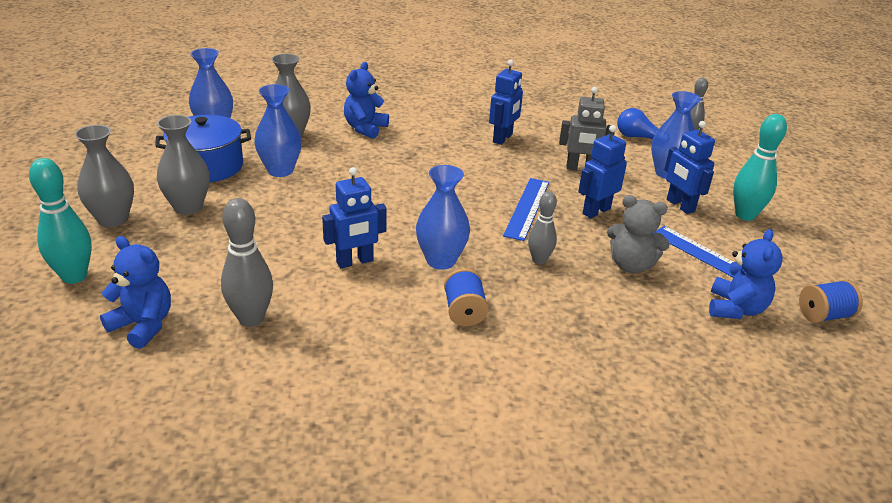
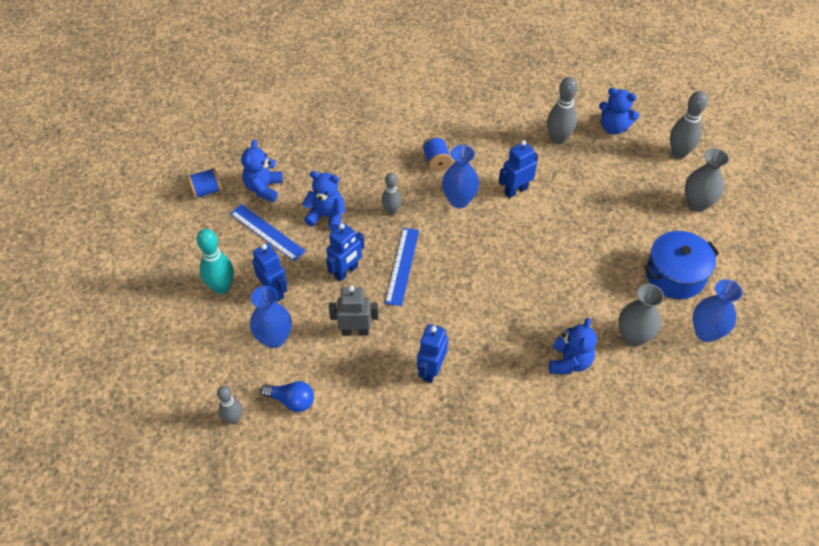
camera: 175 degrees right, 20 degrees up
(74, 276) = (679, 153): turquoise bowling pin -> grey bowling pin
(188, 207) = (656, 224): grey vase -> none
(280, 170) = (614, 280): blue vase -> none
(631, 265) = (327, 216): grey teddy bear -> blue teddy bear

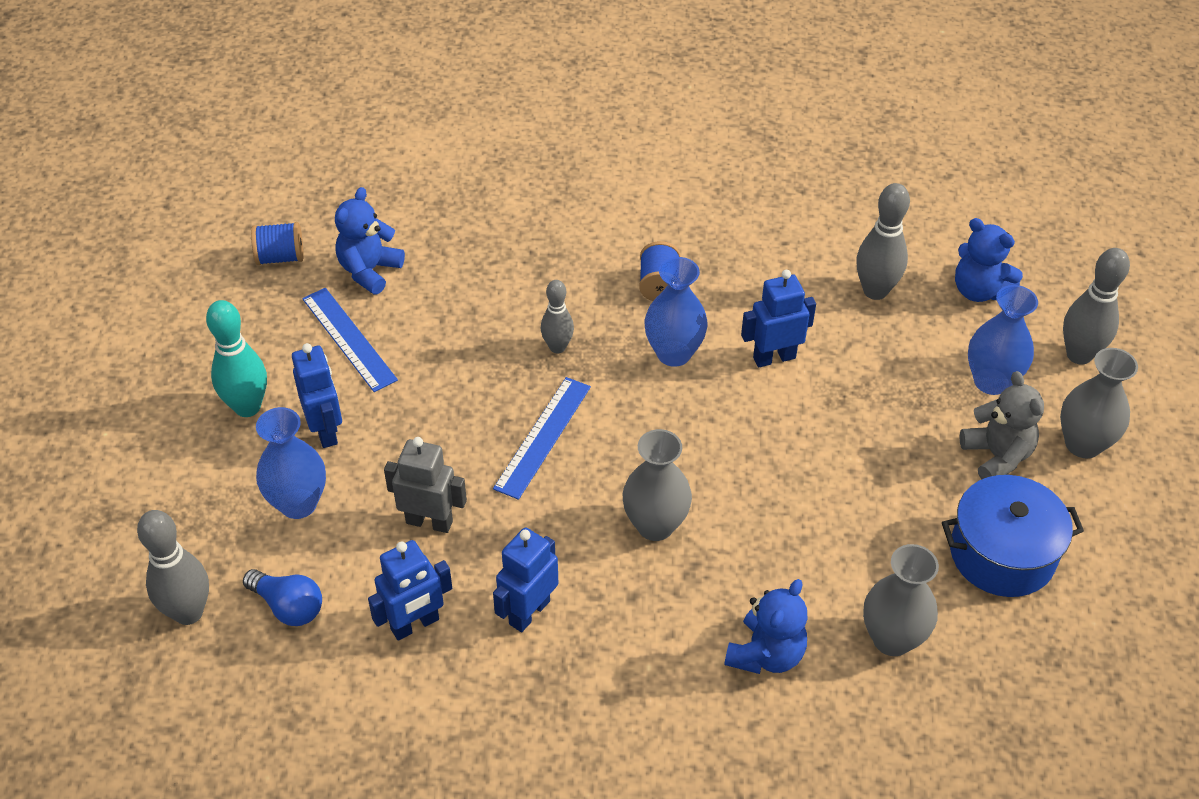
camera: 15 degrees right, 5 degrees down
(233, 419) = (188, 612): grey bowling pin -> grey bowling pin, size x1.55
(327, 216) = (451, 334): blue teddy bear -> none
(346, 271) = (450, 426): blue robot -> blue robot (415, 625)
(484, 303) = (655, 525): none -> grey vase
(654, 220) = (996, 456): none -> grey teddy bear
(706, 332) = (1025, 662): blue vase -> blue vase (991, 381)

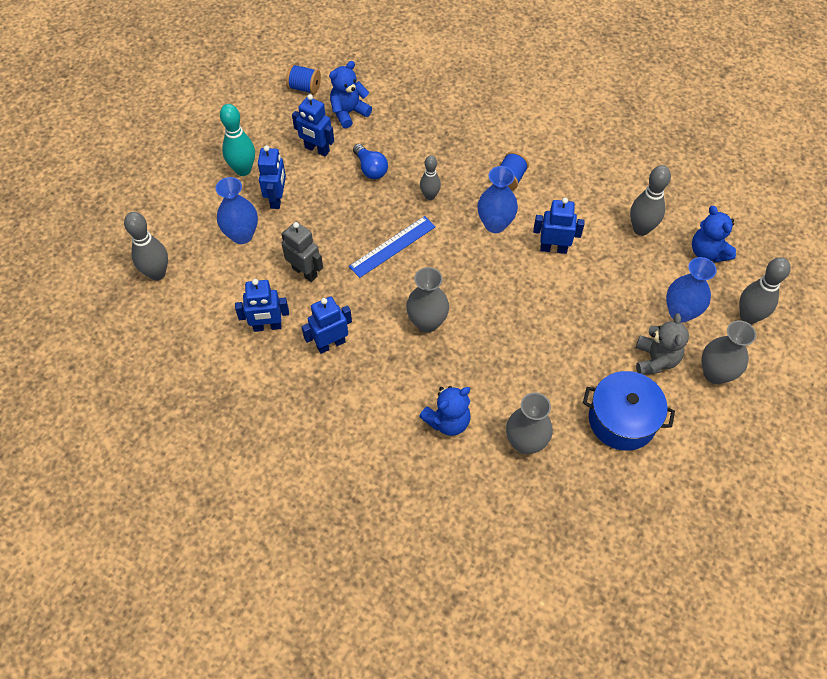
camera: 25 degrees right, 10 degrees up
(288, 606) = (208, 290): blue light bulb -> blue light bulb (370, 169)
(349, 339) = (317, 149): blue ruler -> blue robot

